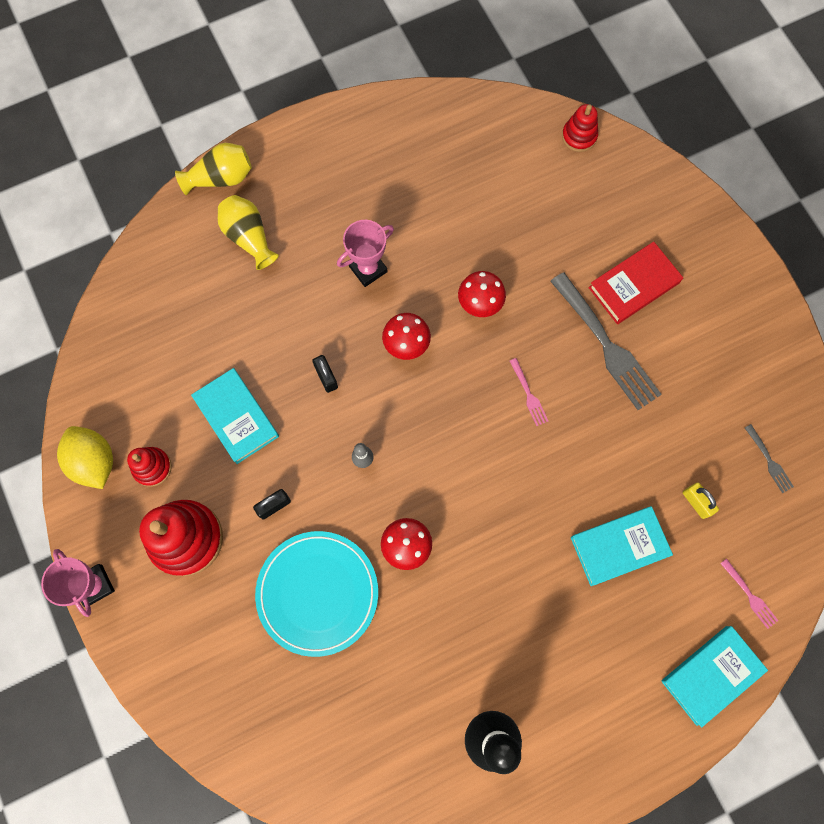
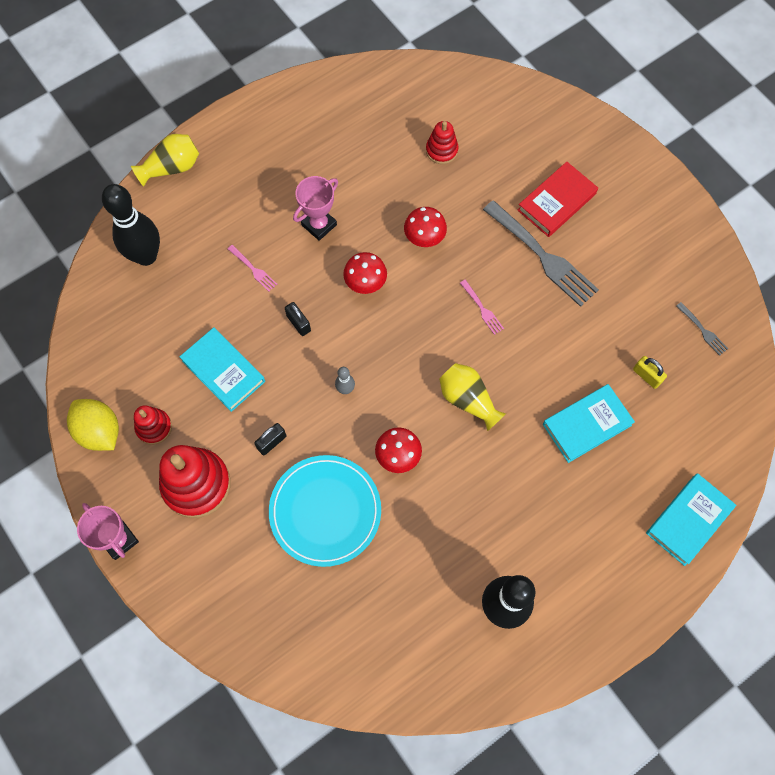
camera: 10 degrees left, 5 degrees down
(176, 274) = (146, 256): none -> black bowling pin
(249, 237) = (206, 214): yellow vase -> yellow vase (468, 400)
(579, 136) = (484, 85): red stacking toy -> red stacking toy (441, 150)
(749, 595) = (708, 446): pink fork -> pink fork (253, 269)

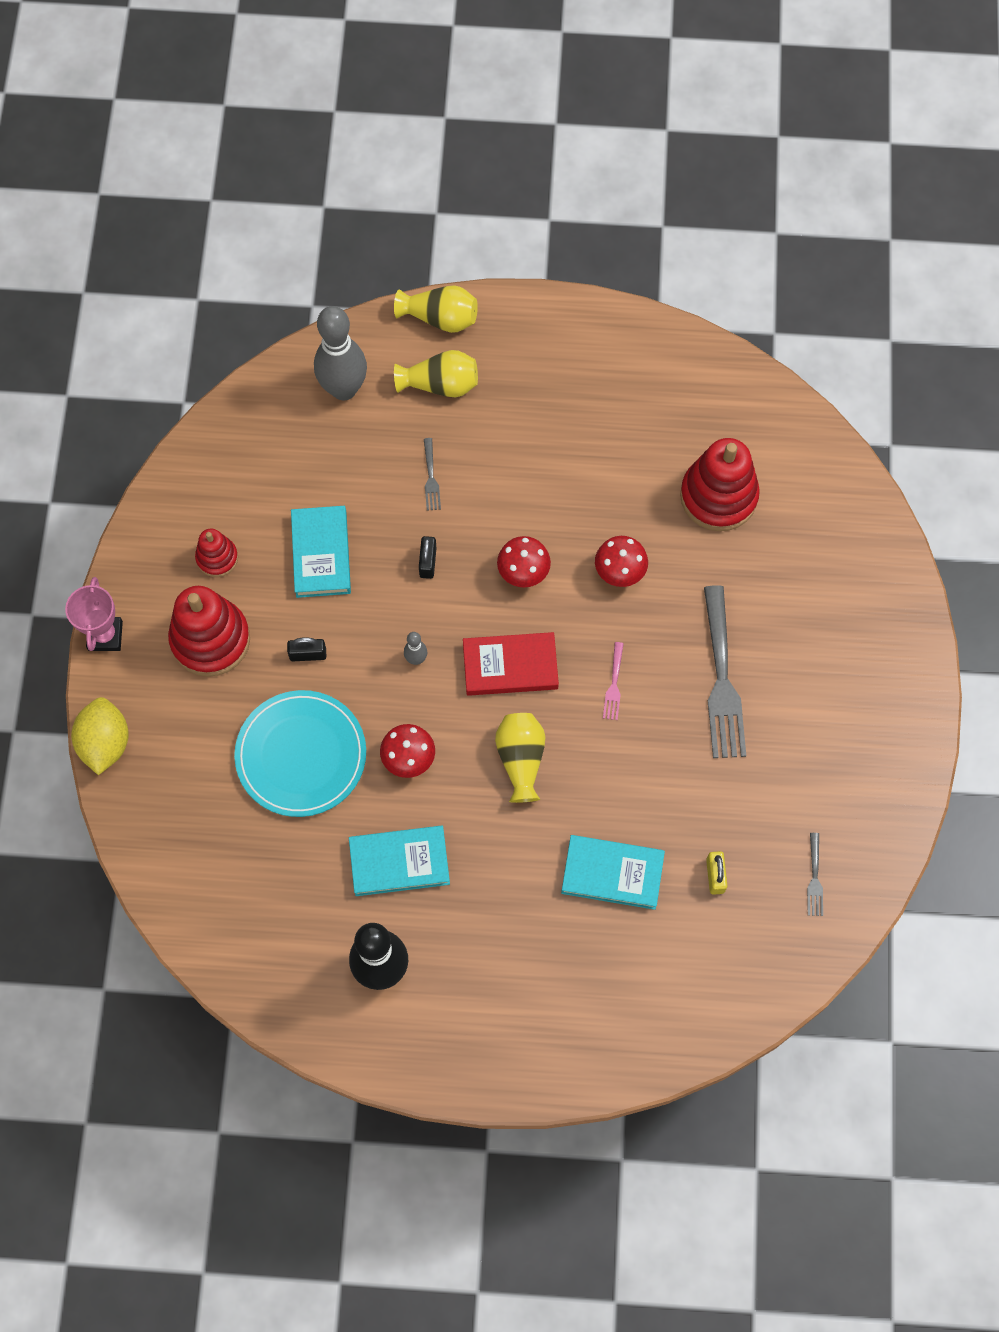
camera: 40 degrees right, 0 degrees up
(99, 431) = (168, 524): yellow lemon -> yellow lemon (105, 743)
(146, 256) = (344, 389): black bowling pin -> grey bowling pin
(208, 208) = (440, 384): none -> yellow vase
(253, 269) = (430, 477): pink fork -> grey fork
(319, 225) = (530, 481): pink trophy -> none
(441, 150) = (718, 496): red stacking toy -> red stacking toy, size x1.87
(556, 202) = (787, 637): red book -> red book (510, 666)
(688, 520) = (626, 1039): turquoise book -> turquoise book (399, 862)

